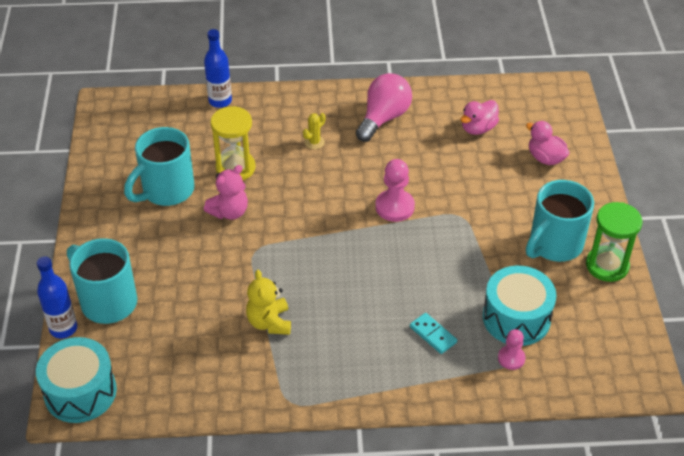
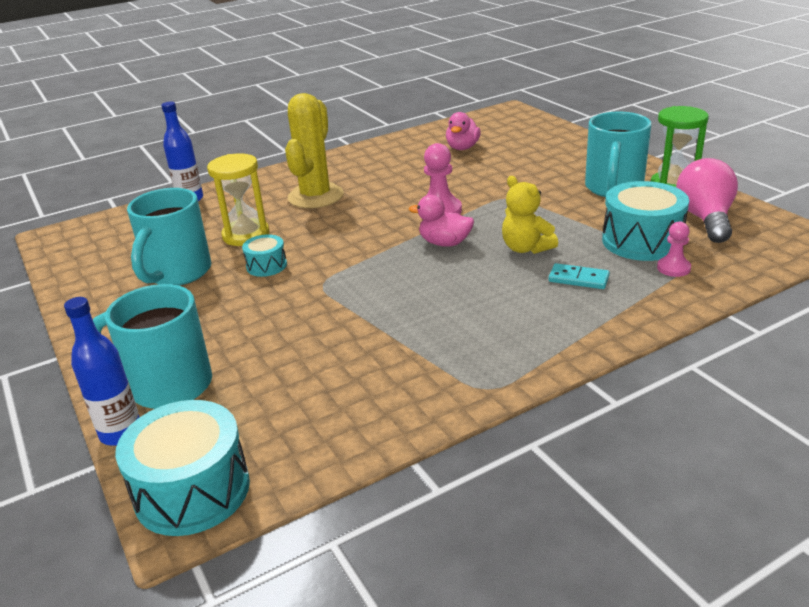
camera: 25 degrees left, 15 degrees down
(229, 212) = (266, 266): pink teddy bear -> turquoise drum
(269, 322) = (393, 331): yellow teddy bear -> yellow teddy bear (526, 248)
(314, 142) = (315, 196): yellow cactus -> yellow cactus, size x2.50
(383, 118) = (369, 165): pink light bulb -> pink light bulb (705, 219)
(545, 158) = (540, 146): pink duck -> pink duck (444, 243)

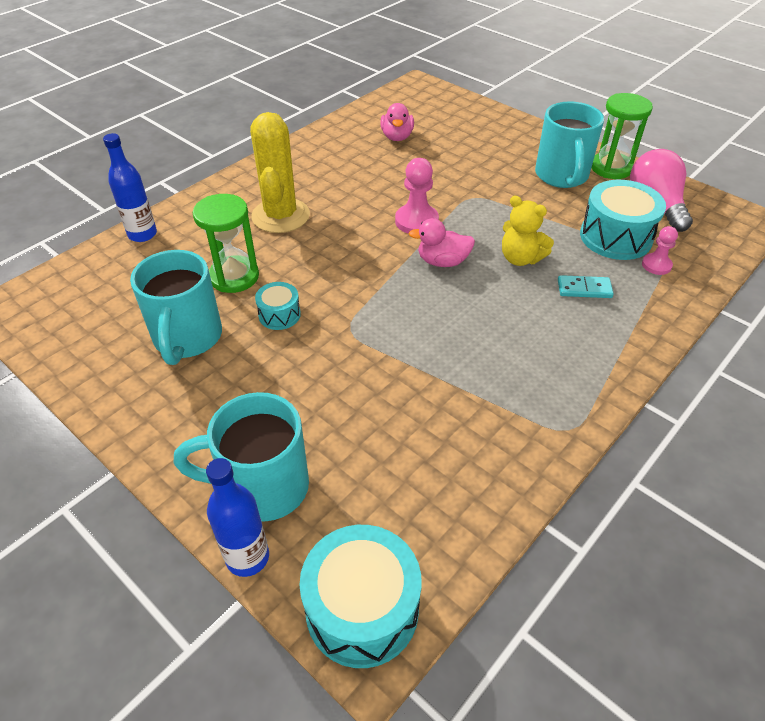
camera: 20 degrees left, 15 degrees up
(246, 235) = (234, 277): yellow hourglass -> green hourglass

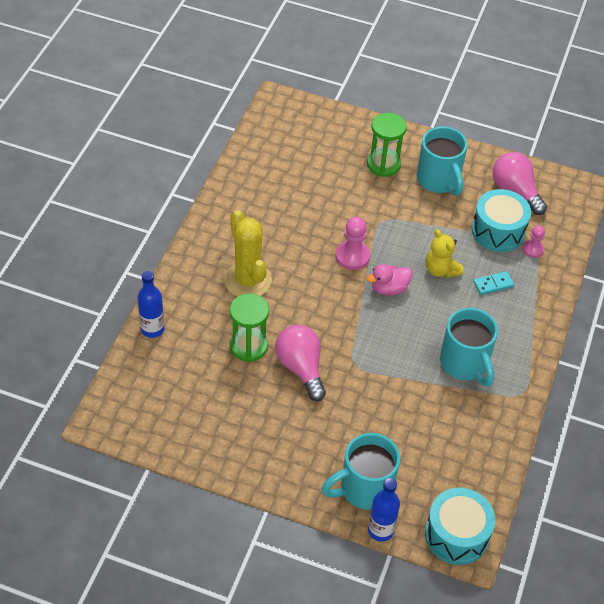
camera: 25 degrees left, 5 degrees up
(187, 339) = (250, 406): turquoise mug -> turquoise mug (465, 364)
(279, 315) = (301, 368): turquoise drum -> pink light bulb
(397, 137) = (292, 170): pink duck -> none
(520, 258) = (441, 270): yellow teddy bear -> yellow teddy bear turned 45 degrees clockwise
(611, 168) = (471, 161): green hourglass -> green hourglass (383, 164)

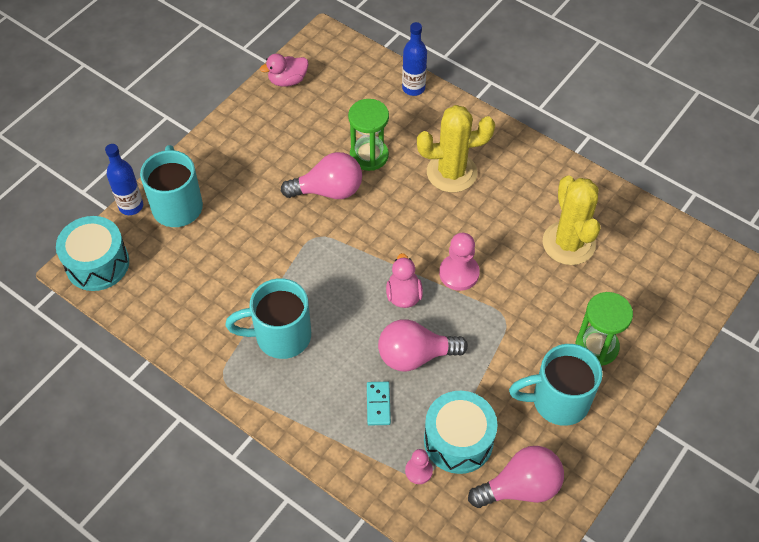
camera: 110 degrees right, 5 degrees up
(171, 439) = (287, 80): none -> pink duck
(294, 192) = (568, 243): none -> yellow cactus
(441, 270) = (415, 355): yellow teddy bear -> pink light bulb

